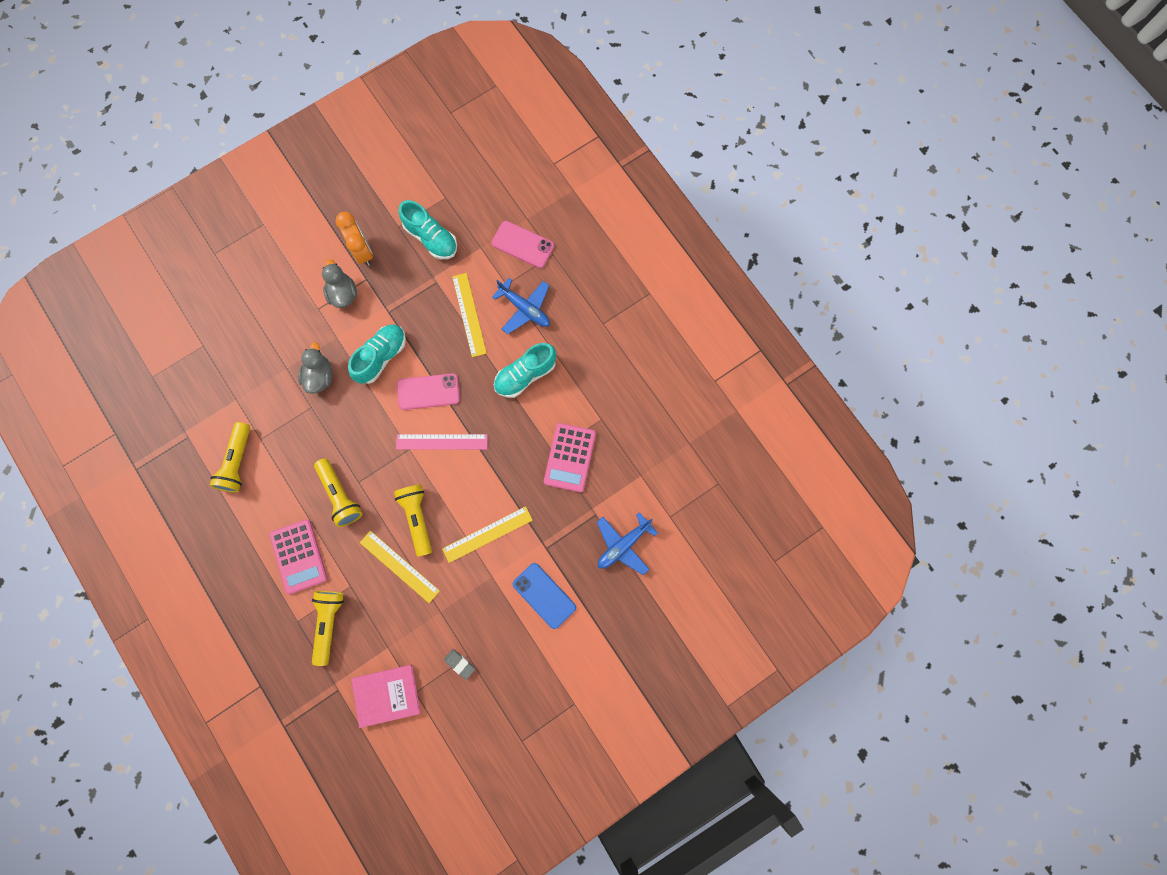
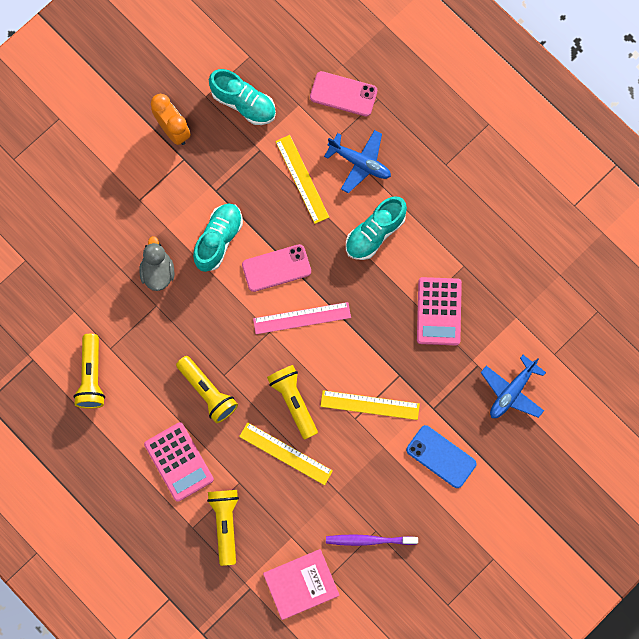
camera: 10 degrees left, 0 degrees up
(343, 293) = (162, 179): grey duck -> none
(459, 664) = (369, 540): grey eraser -> purple toothbrush
(487, 534) = (370, 405): yellow ruler -> yellow ruler turned 45 degrees clockwise

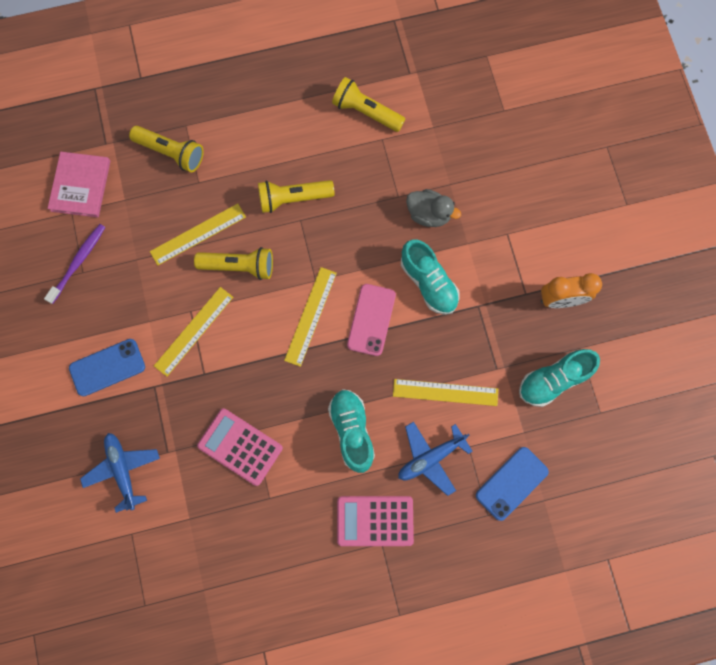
camera: 120 degrees right, 0 degrees up
(179, 462) = (248, 143): pink calculator -> pink calculator (375, 520)
(302, 318) = (310, 316): pink ruler -> yellow ruler
(343, 94) = (511, 483): pink phone -> blue phone

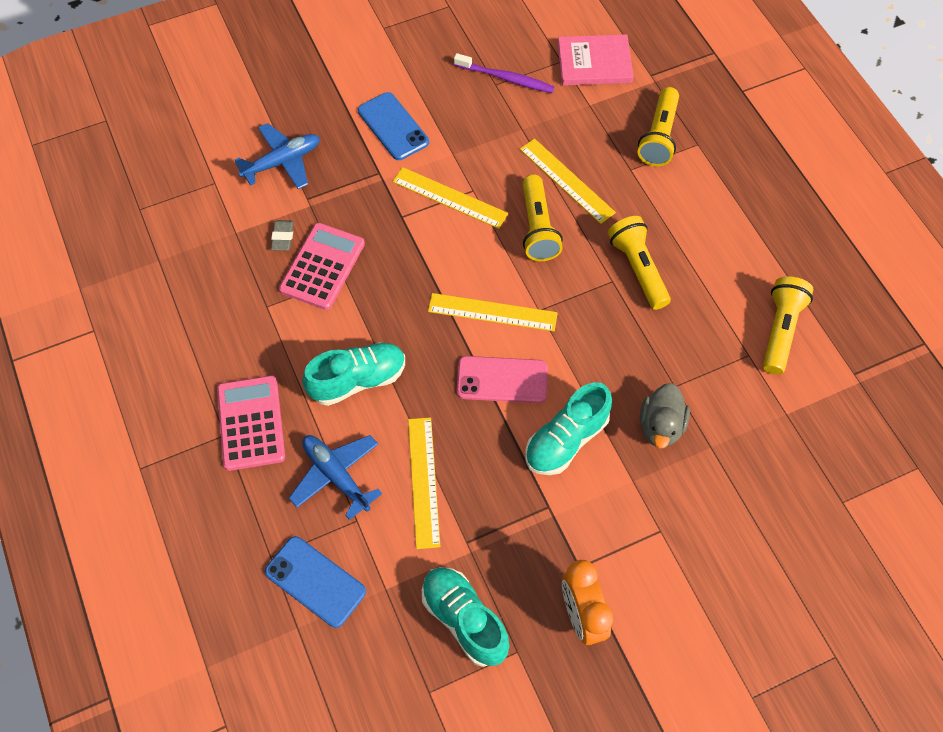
camera: 80 degrees right, 15 degrees down
(203, 477) = (283, 237): none -> grey eraser

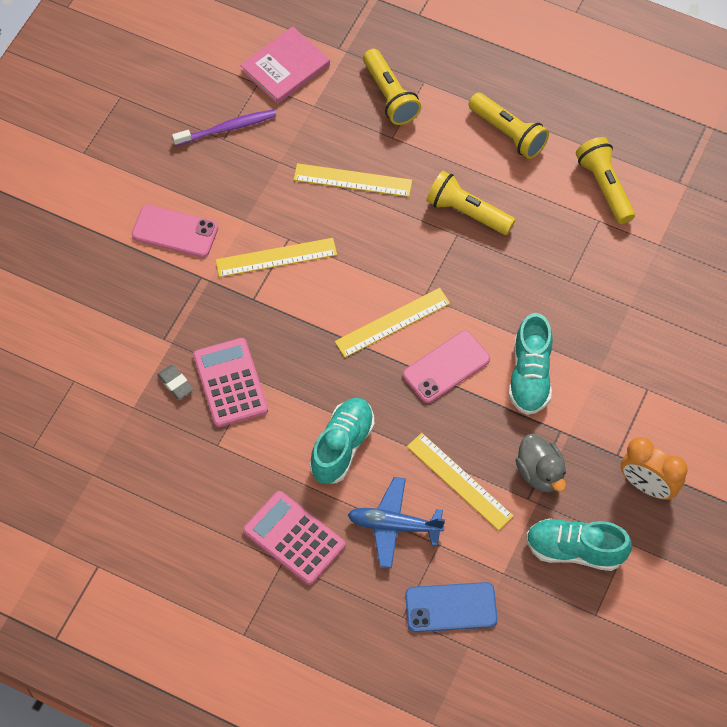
camera: 40 degrees left, 0 degrees up
(282, 162) = (113, 324): blue plane -> none
(393, 126) = (175, 231): blue phone -> pink phone
(538, 228) = (365, 233): yellow flashlight -> yellow flashlight (508, 133)
(660, 426) = (585, 317): grey duck -> grey duck (540, 473)

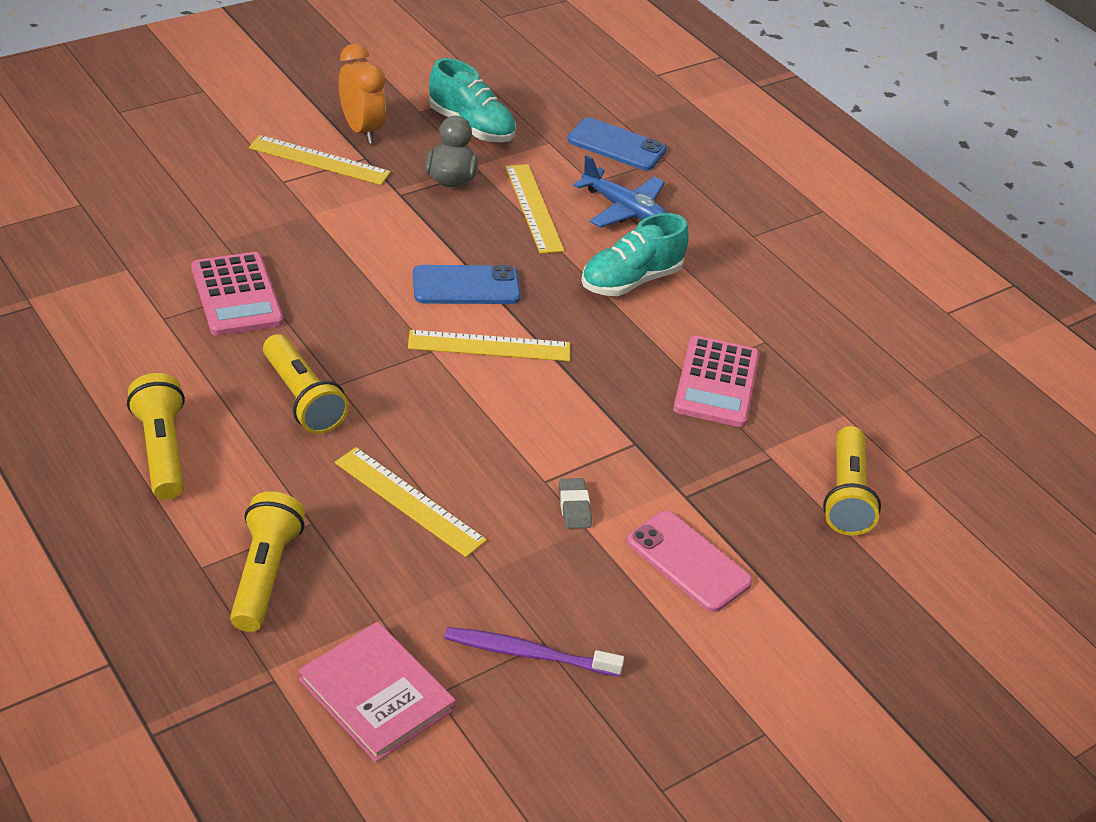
camera: 155 degrees left, 20 degrees down
(175, 383) = (781, 411): grey eraser -> grey eraser (574, 507)
(276, 257) = (575, 469): yellow ruler -> yellow ruler (319, 160)
(285, 67) = (376, 694): pink book -> pink book turned 60 degrees clockwise
(294, 538) = (730, 244): pink calculator -> pink calculator (236, 295)
(446, 367) = (466, 286): pink phone -> blue phone
(530, 376) = (386, 241): turquoise shoe -> none
(604, 186) = (117, 342): yellow flashlight -> yellow flashlight (846, 495)

